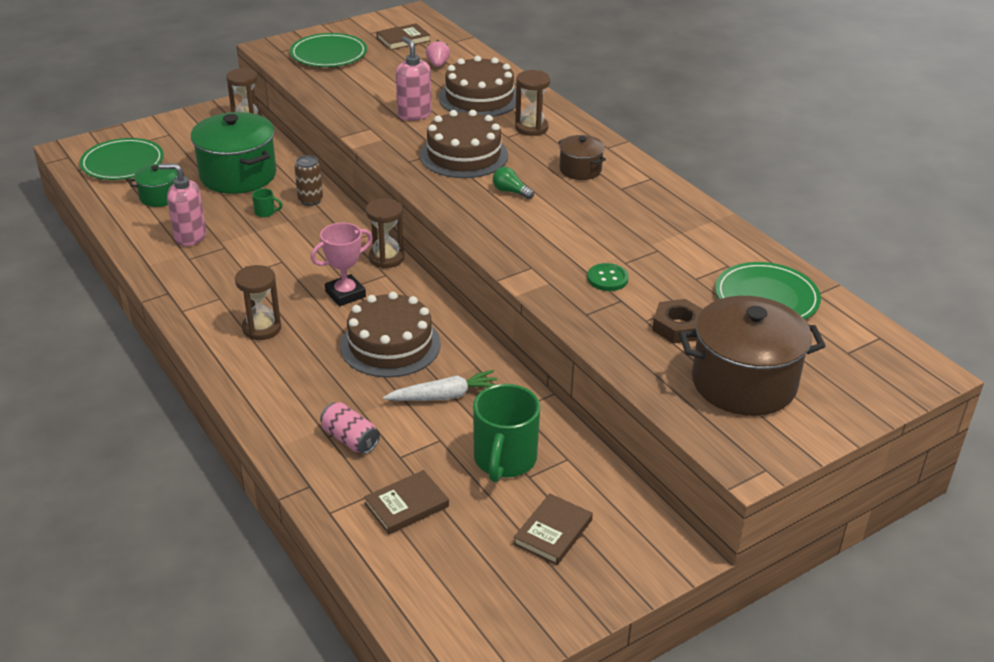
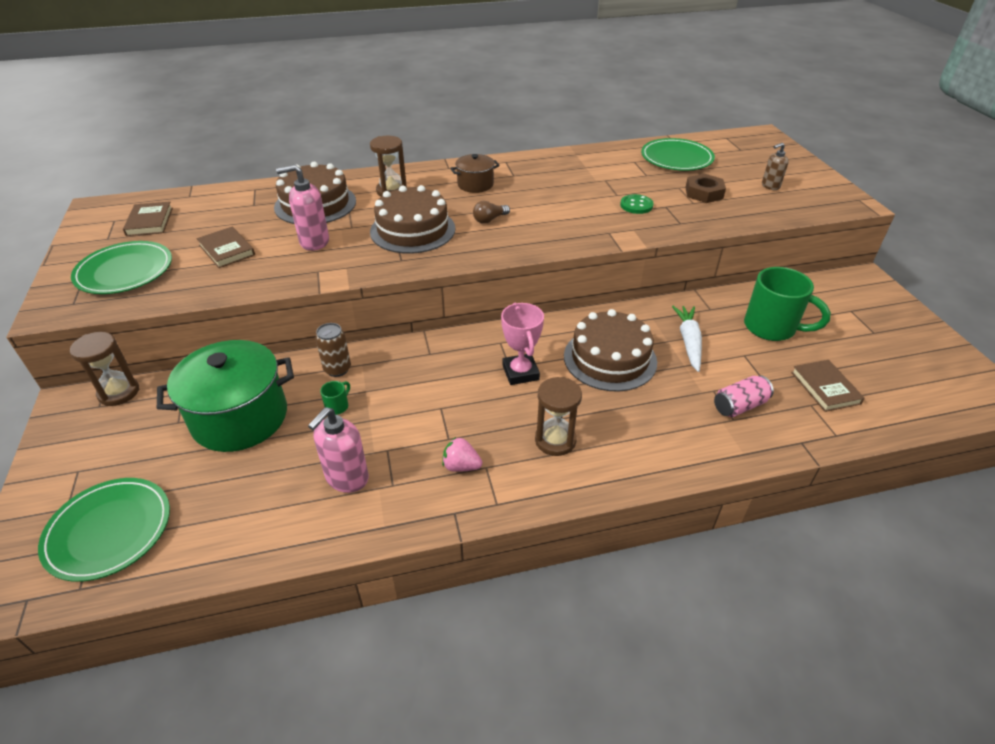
camera: 70 degrees left, 5 degrees up
(160, 197) = (232, 498): green pot -> none
(386, 258) = (473, 337): brown hourglass -> none
(438, 64) = (227, 212): pink strawberry -> pink strawberry (461, 466)
(510, 191) = (489, 220): green light bulb -> brown light bulb
(553, 532) = (850, 322): brown book -> brown book (226, 250)
(743, 383) = (770, 186): brown pot -> brown soap dispenser

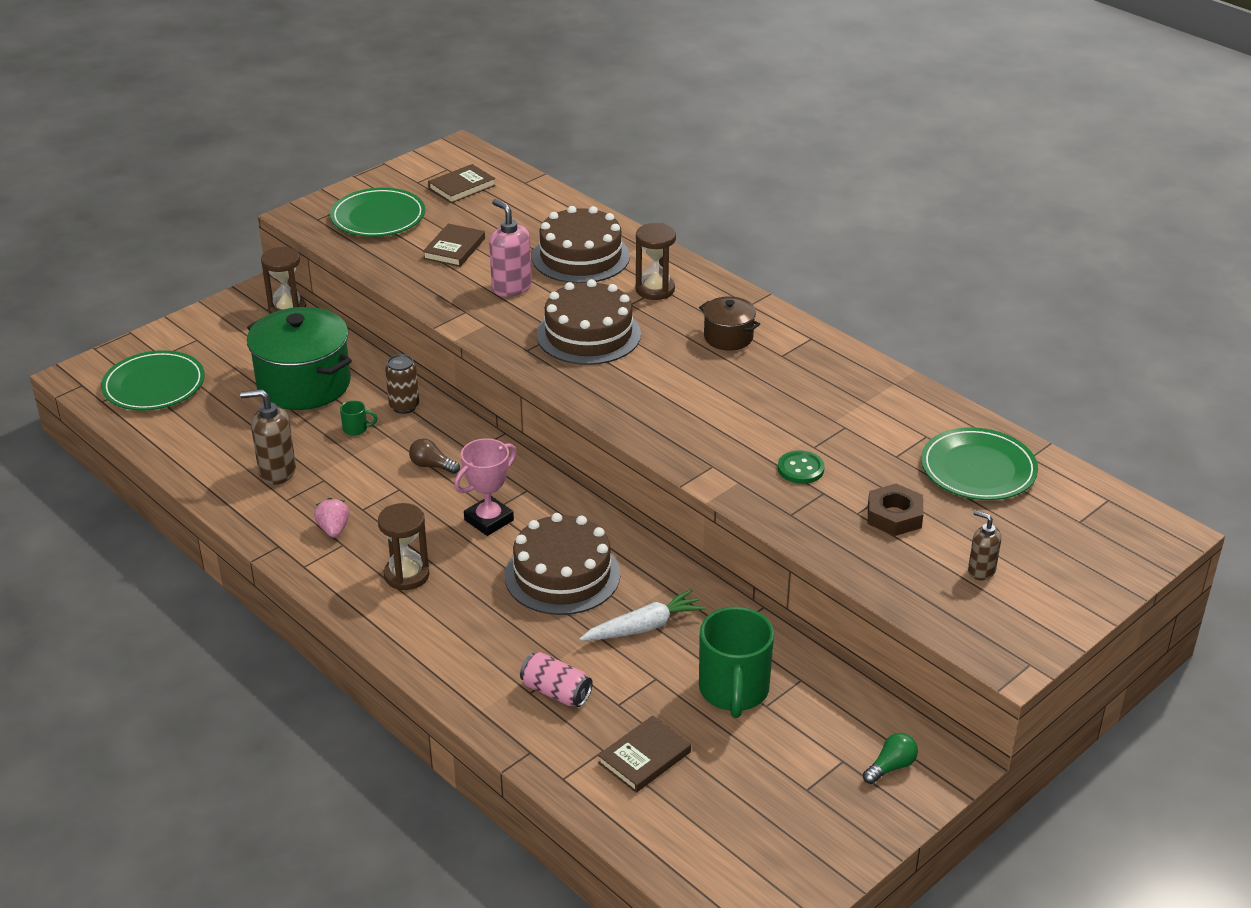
camera: 60 degrees right, 5 degrees down
(346, 478) = (277, 472): pink soap dispenser -> brown soap dispenser
(489, 220) = (658, 375): brown light bulb -> brown light bulb (432, 466)
(861, 296) = (891, 767): none -> green light bulb

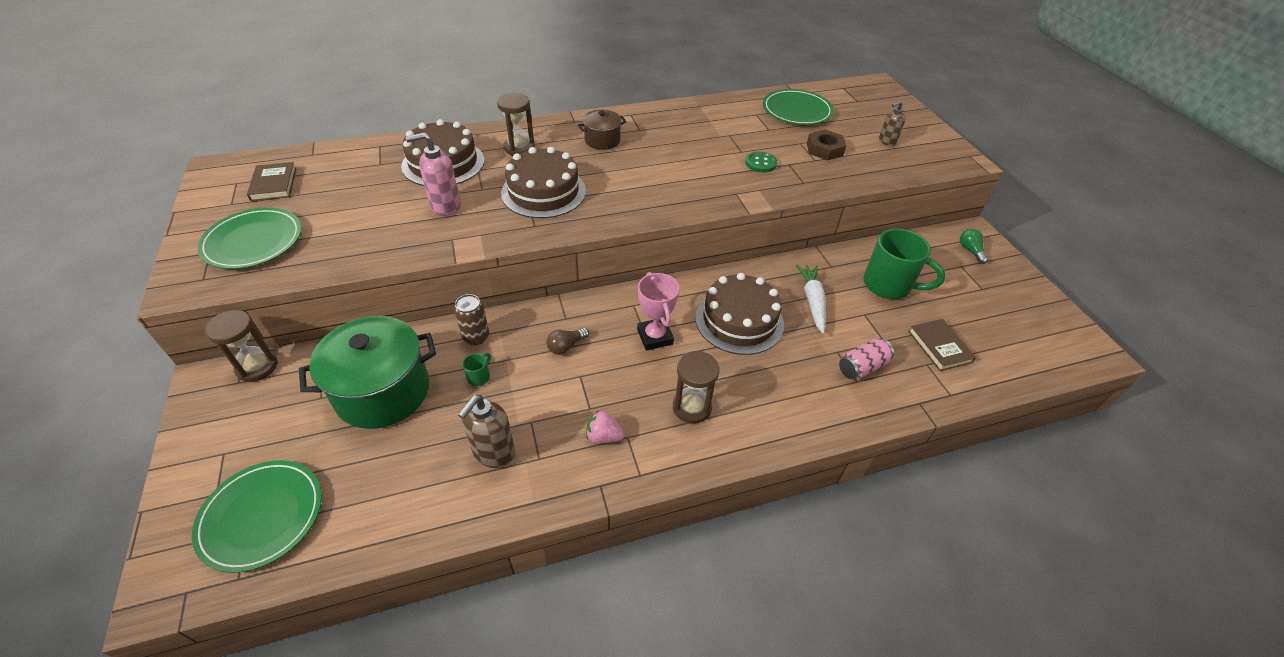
camera: 65 degrees left, 10 degrees up
(454, 248) = (357, 216): brown book -> none

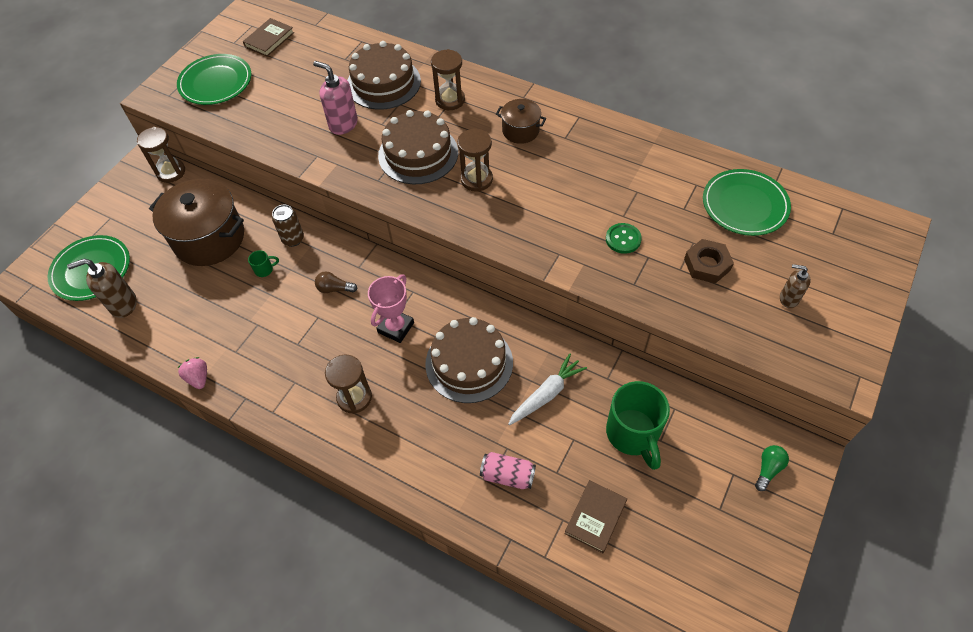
camera: 50 degrees right, 10 degrees up
(383, 391) = (209, 238): green pot -> brown pot
(494, 453) = (218, 327): brown soap dispenser -> brown soap dispenser (123, 304)
(603, 436) = (282, 370): pink strawberry -> pink strawberry (198, 378)
(614, 183) = (476, 179): none -> brown hourglass

